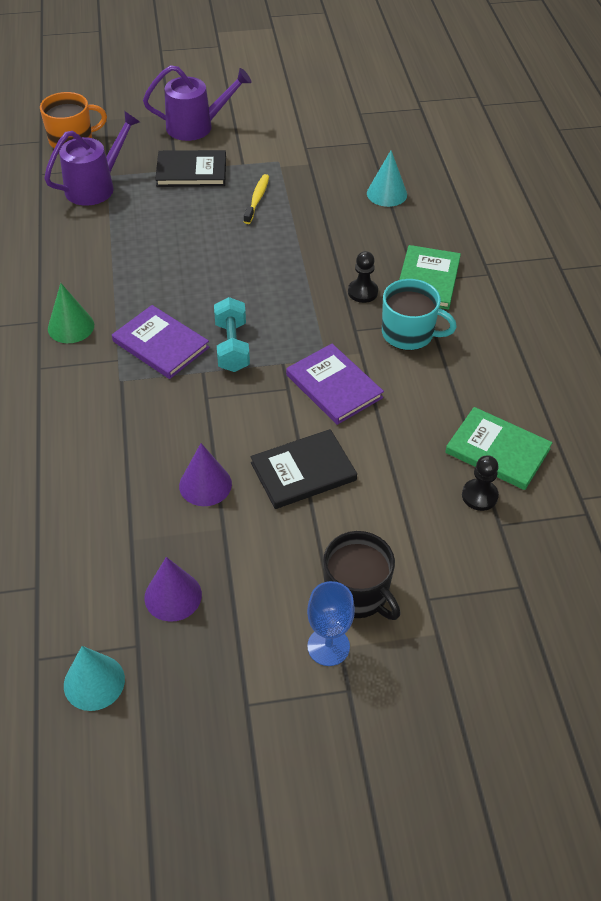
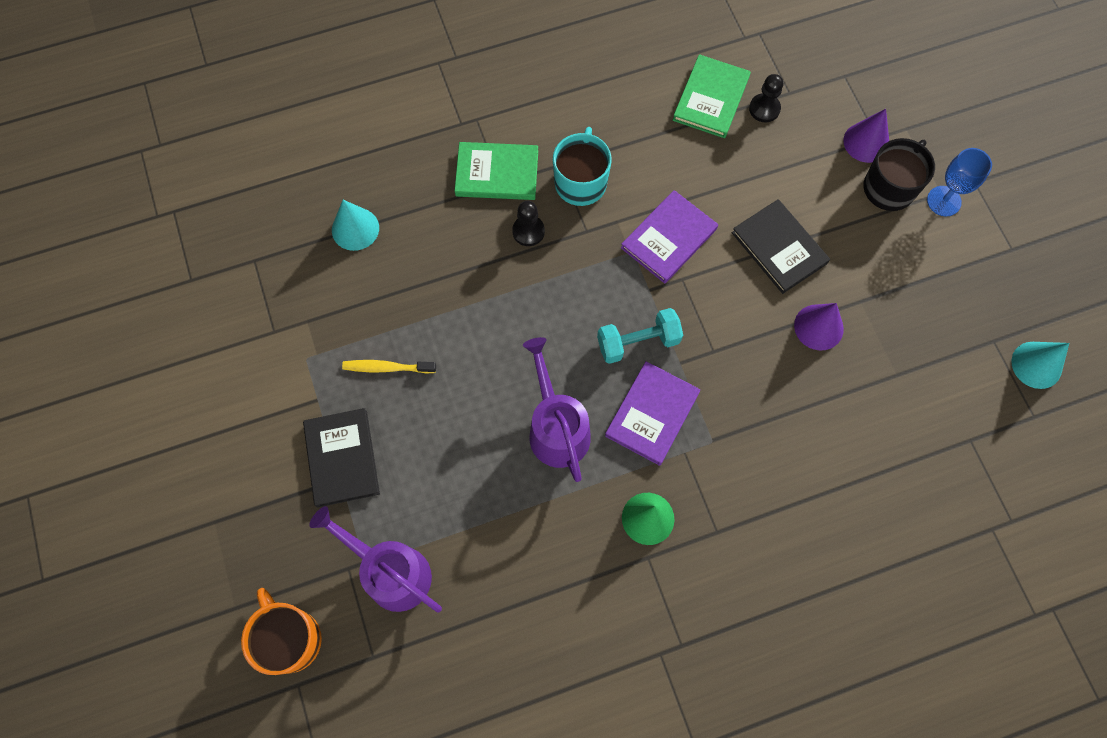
camera: 100 degrees left, 20 degrees up
(173, 596) = (940, 325): purple cone -> purple cone (866, 142)
(196, 126) = (241, 477): purple watering can -> purple watering can (556, 428)

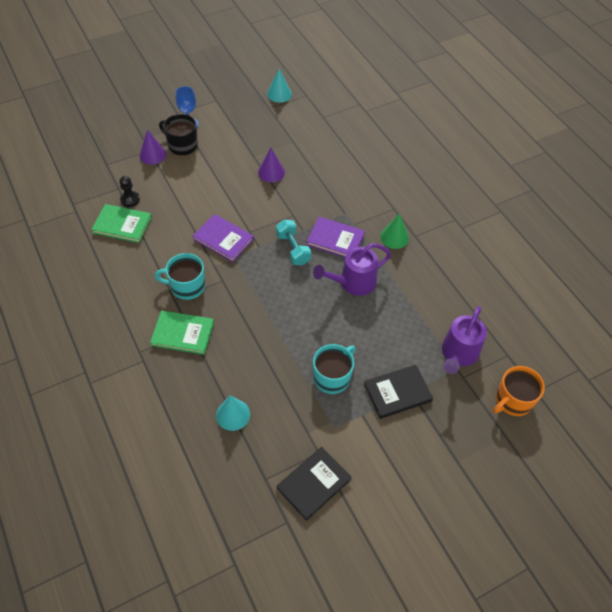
camera: 100 degrees left, 15 degrees down
(387, 368) = (332, 377): yellow toothbrush -> turquoise mug
(497, 173) = (183, 334): green book -> green book turned 75 degrees counterclockwise
(528, 231) = (225, 311): black pawn -> none
(779, 248) = (224, 189): black book -> black book (313, 484)

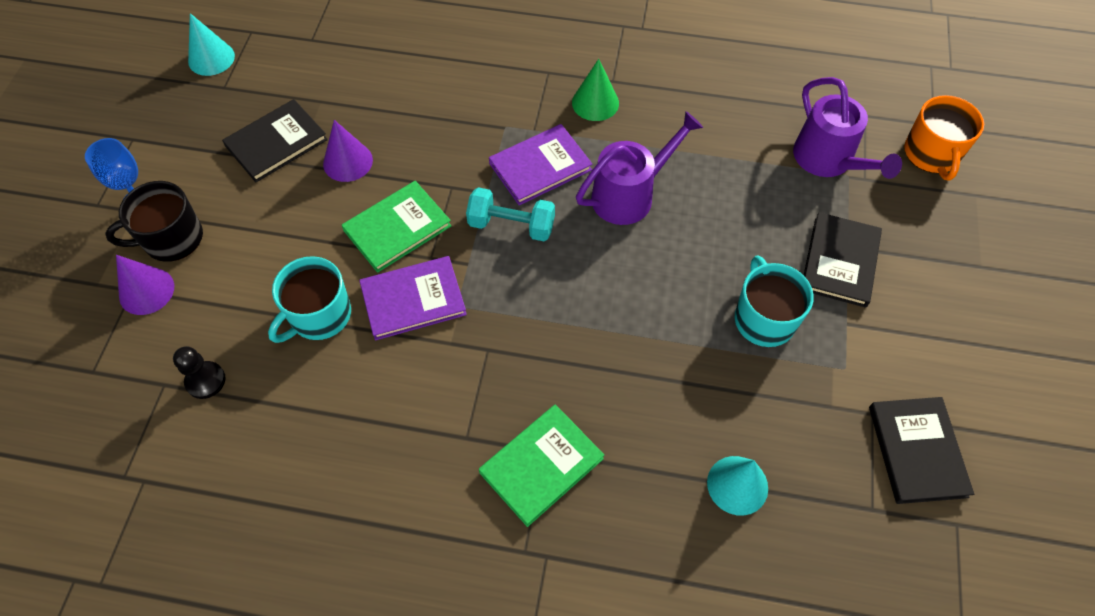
camera: 50 degrees left, 5 degrees up
(122, 225) = (247, 424): green book -> green book (397, 228)
(187, 286) = (457, 404): turquoise mug -> turquoise mug (319, 315)
(258, 143) = (276, 143): none -> black book
(353, 283) = (629, 195): purple watering can -> purple watering can turned 135 degrees counterclockwise

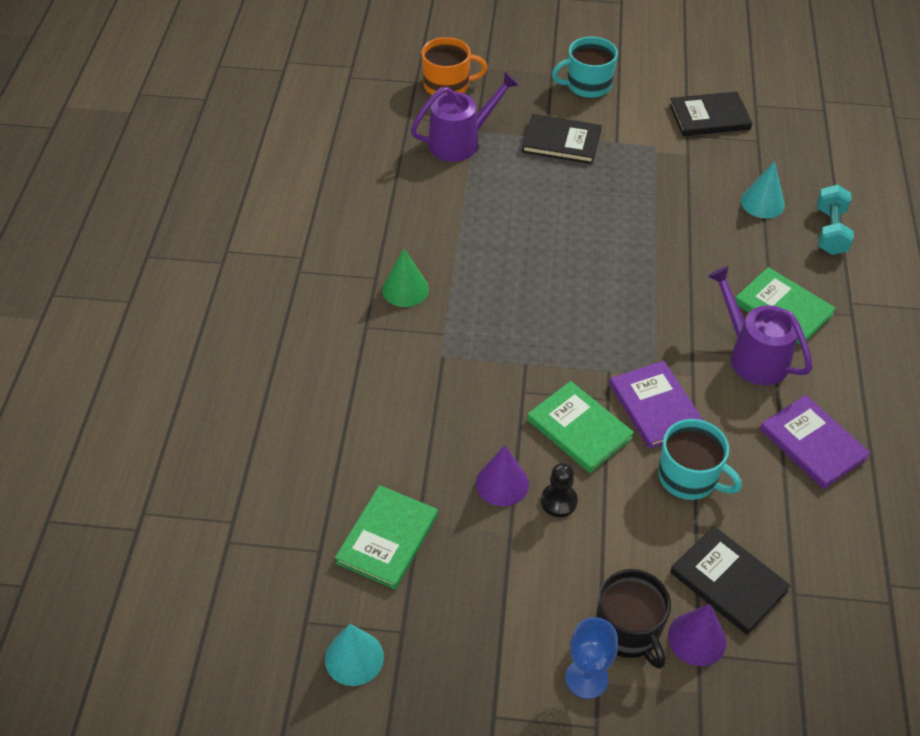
camera: 95 degrees left, 10 degrees down
(205, 381) = (780, 558): black pawn -> black pawn (558, 501)
(276, 143) = (483, 556): black book -> black book (728, 582)
(311, 81) = (387, 539): none -> green book
(511, 225) = (561, 342): turquoise dumbbell -> turquoise dumbbell (830, 231)
(540, 167) = (490, 326): purple book -> purple book (812, 444)
(629, 195) = (514, 263): purple watering can -> purple watering can (753, 356)
(764, 319) = (623, 184): turquoise mug -> turquoise mug (587, 85)

